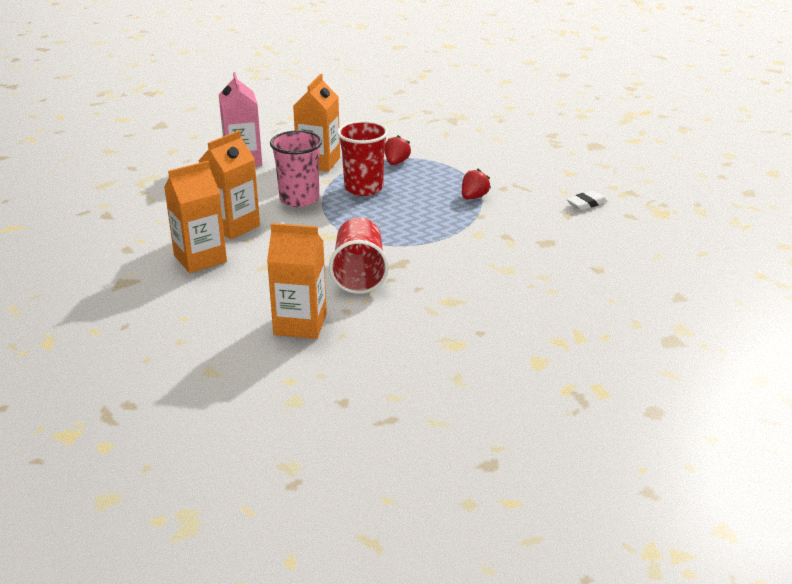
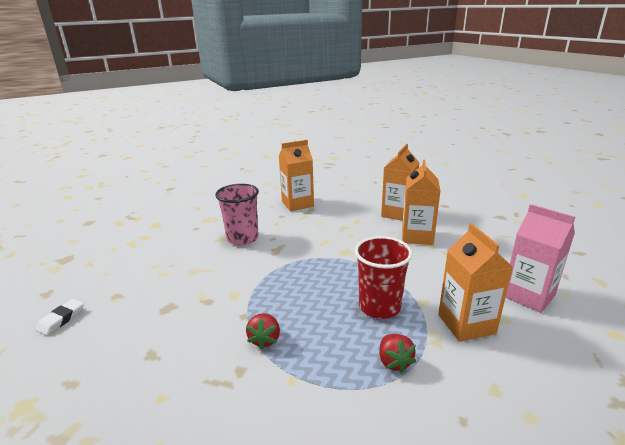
camera: 150 degrees right, 5 degrees down
(299, 199) = (412, 273): pink cup -> pink cup (242, 238)
(359, 274) = (295, 235): red cup -> none
(586, 203) = (127, 384): white eraser -> white eraser (61, 319)

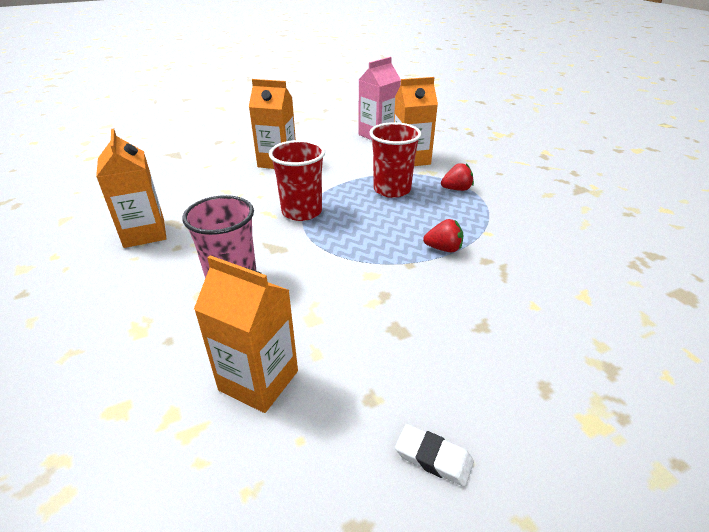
camera: 90 degrees left, 10 degrees up
(328, 256) = (302, 212): none -> red cup
(398, 213) = (221, 166): orange carton -> orange carton (258, 380)

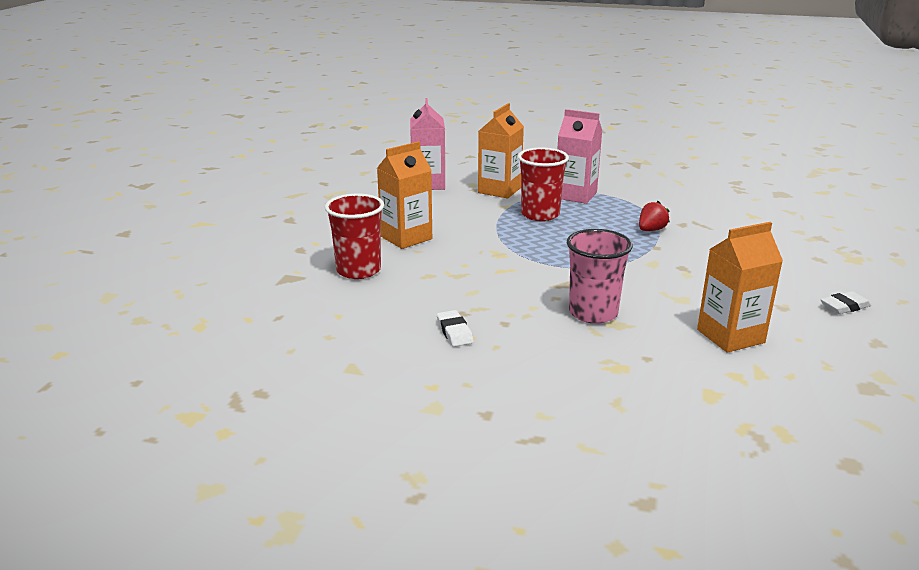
camera: 50 degrees left, 10 degrees down
(144, 233) = (454, 332): orange carton -> white eraser
(302, 212) = (522, 257): red cup -> red cup (358, 270)
(456, 189) = (575, 195): red strawberry -> pink carton

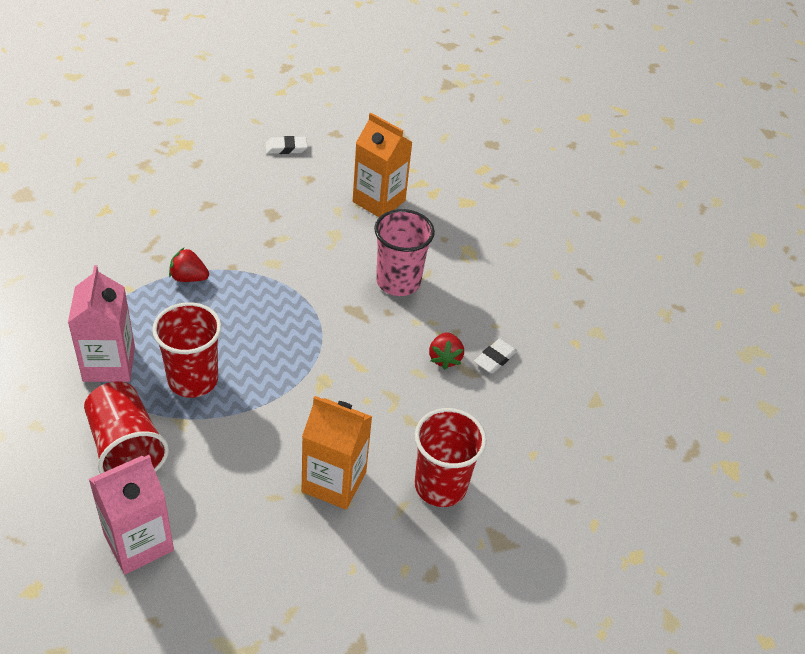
camera: 125 degrees left, 20 degrees up
(477, 308) = (444, 358): none -> red strawberry
(499, 190) = (126, 447): orange carton -> red cup
(844, 306) = (286, 148): white eraser -> white eraser turned 45 degrees counterclockwise

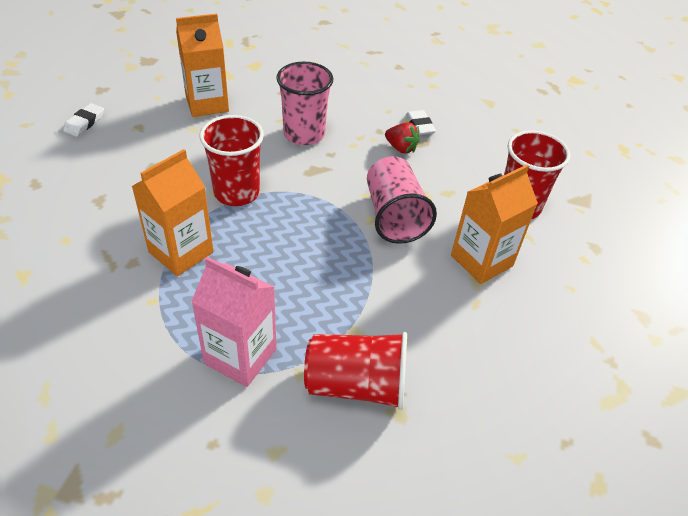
camera: 55 degrees left, 0 degrees up
(138, 542) = (474, 420): pink carton -> none
(188, 278) = (181, 252): red strawberry -> orange carton
(193, 379) = (309, 302): red cup -> red cup (237, 192)
(341, 393) = (394, 216): none -> pink cup

